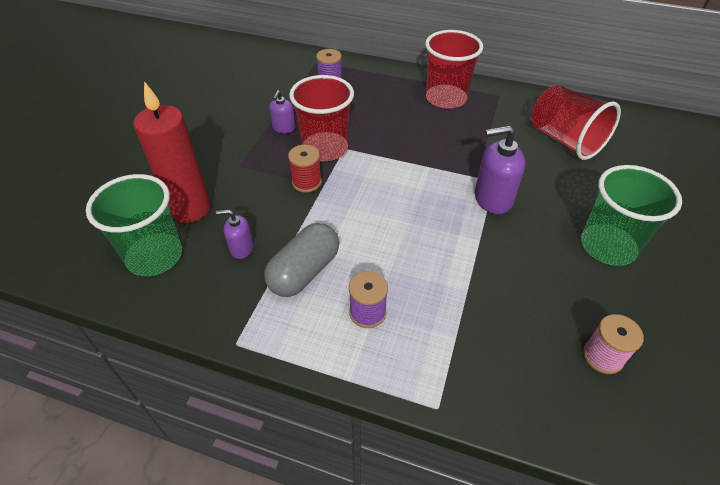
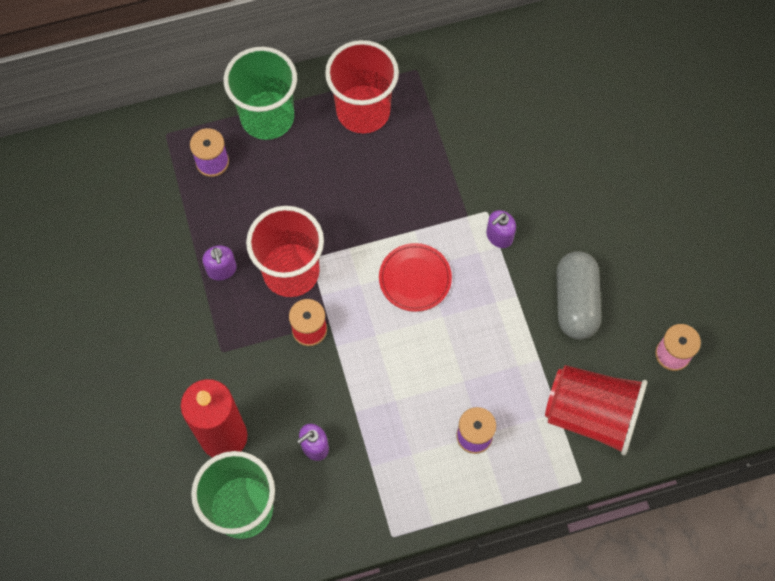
camera: 35 degrees left, 20 degrees up
(304, 272) = (391, 432): grey capsule -> grey capsule (575, 302)
(407, 192) = (415, 278): none -> red plate
(492, 199) = (499, 236): purple soap dispenser -> purple soap dispenser, size x0.57
(565, 140) = (522, 106): red cup -> red cup (591, 415)
(607, 246) = (626, 232): green cup -> green cup (267, 117)

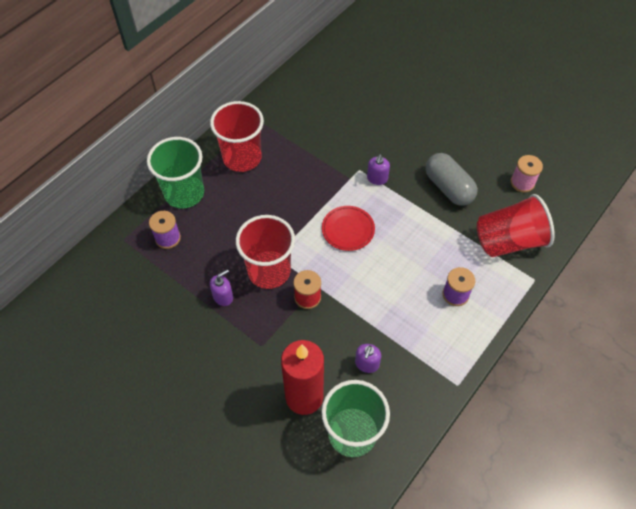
camera: 35 degrees left, 10 degrees down
(222, 270) = (223, 297): purple soap dispenser -> purple soap dispenser turned 75 degrees counterclockwise

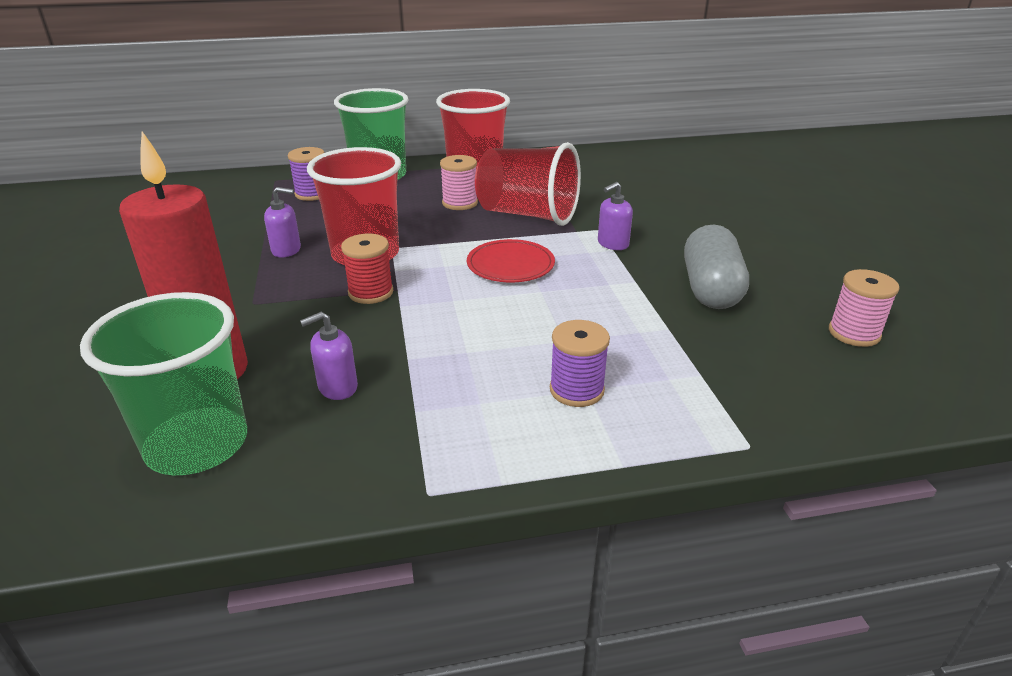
camera: 40 degrees right, 25 degrees down
(264, 191) = (460, 203): none -> pink spool
(509, 241) = (751, 379): red cup -> red cup (527, 214)

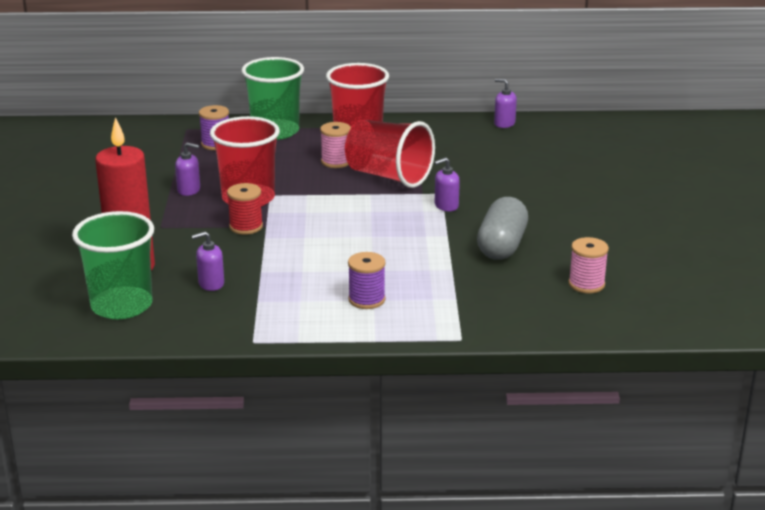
camera: 10 degrees right, 5 degrees down
(510, 265) = (357, 215): red plate -> none
(623, 152) = (504, 123): none -> purple soap dispenser

